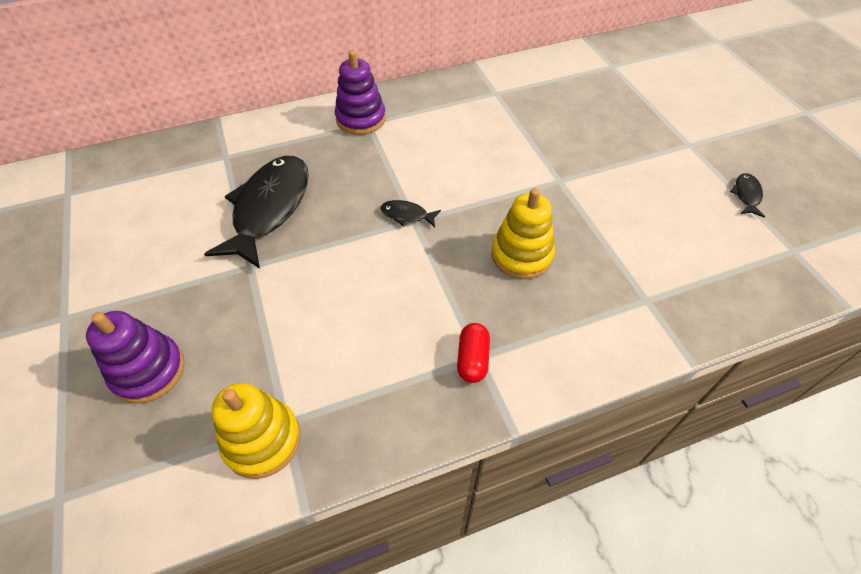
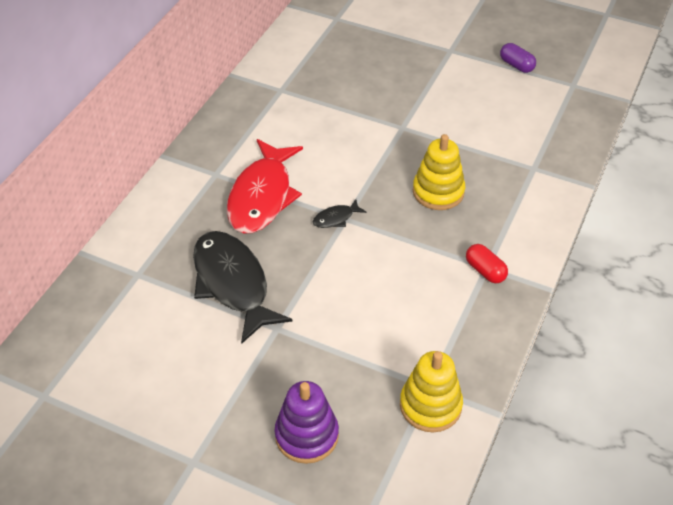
camera: 45 degrees left, 5 degrees down
(361, 119) = (206, 174): purple stacking toy -> none
(376, 160) = (262, 196): none -> red fish
(746, 195) = (516, 65): black fish -> purple capsule

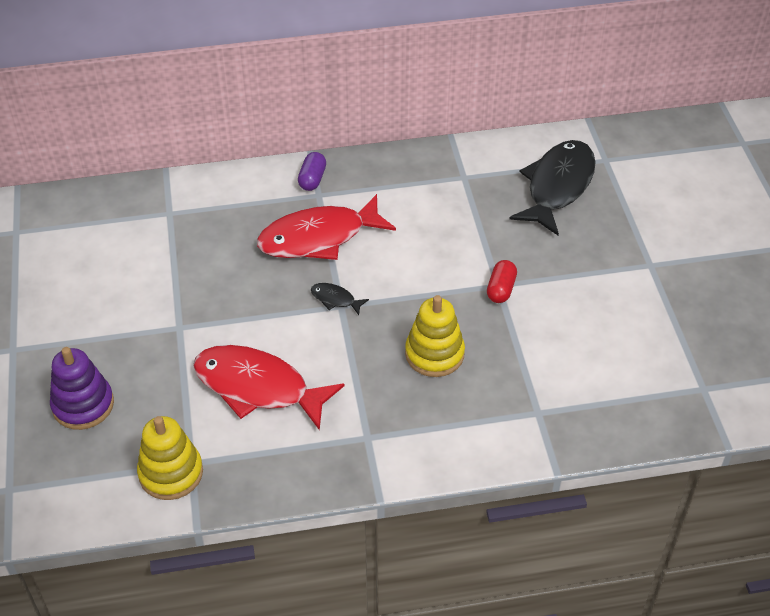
camera: 55 degrees right, 0 degrees up
(233, 283) = (205, 274): black fish -> black fish (557, 186)
(386, 307) = (258, 387): none -> red fish
(485, 271) = (361, 438): red capsule -> red capsule (501, 289)
(516, 65) = (684, 327): purple capsule -> purple capsule (312, 179)

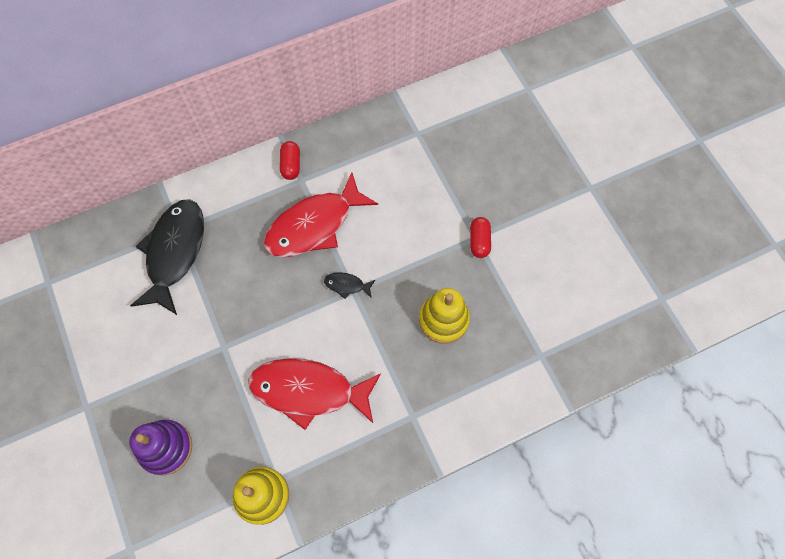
camera: 15 degrees left, 20 degrees up
(312, 179) = (291, 165): purple capsule -> red capsule
(557, 186) = (496, 125): black fish -> black fish (175, 252)

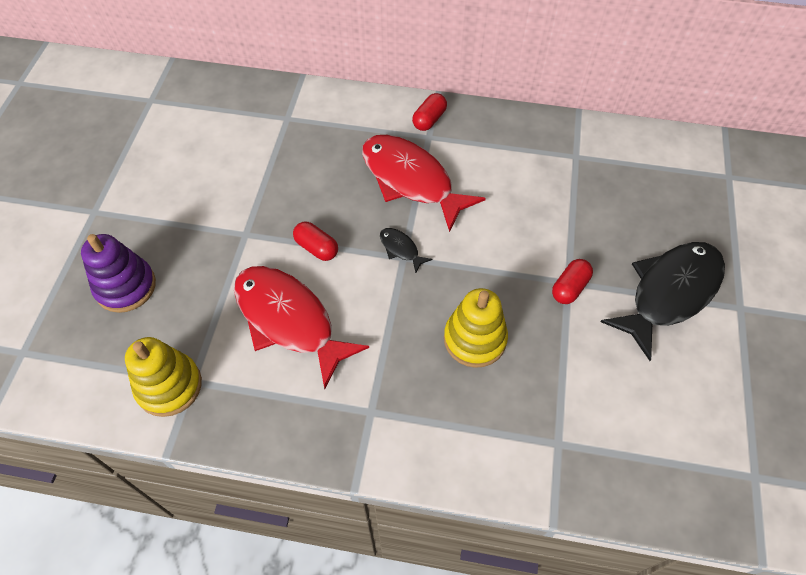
camera: 35 degrees right, 10 degrees down
(175, 252) = (269, 134): black fish -> black fish (669, 293)
(286, 323) = (316, 248): none -> red capsule
(314, 225) = (411, 180): red fish -> red fish turned 45 degrees clockwise

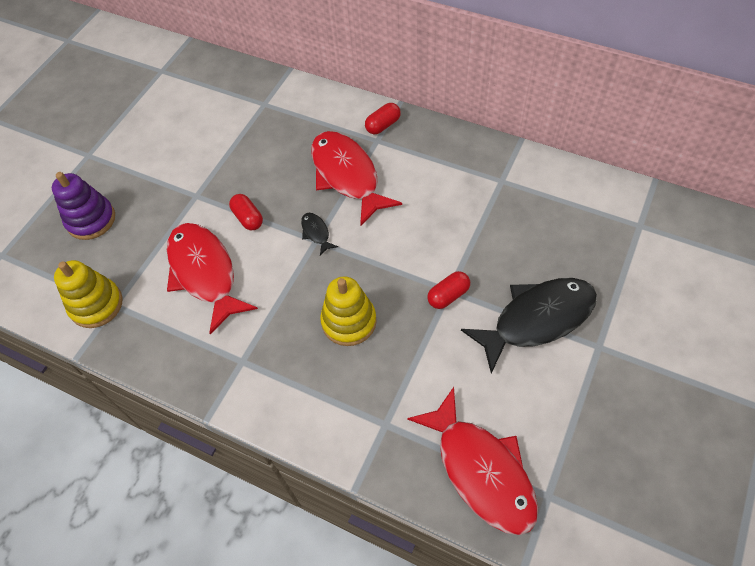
camera: 20 degrees right, 0 degrees up
(678, 467) = (481, 470): none -> red fish

